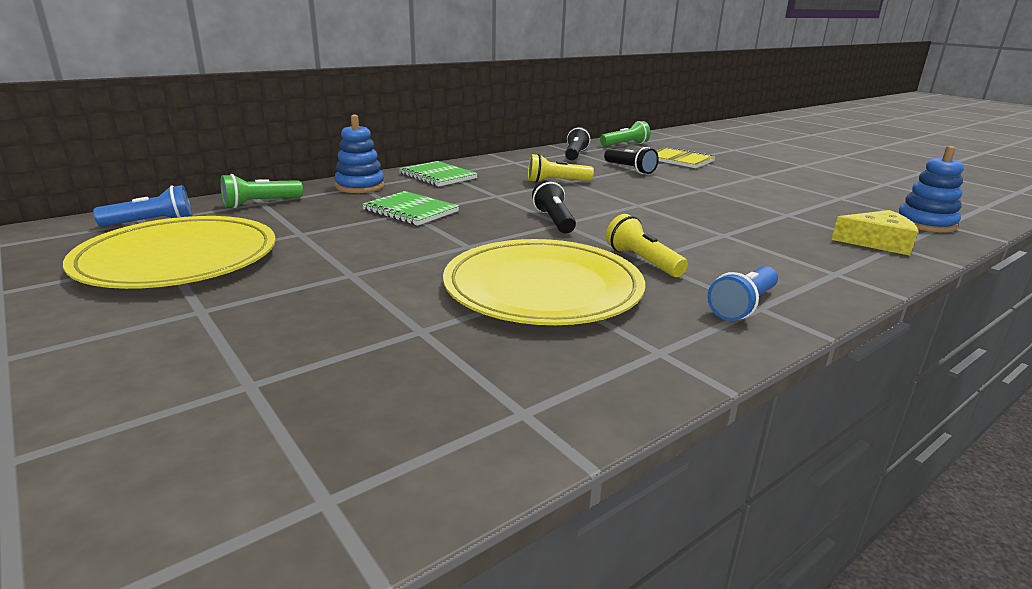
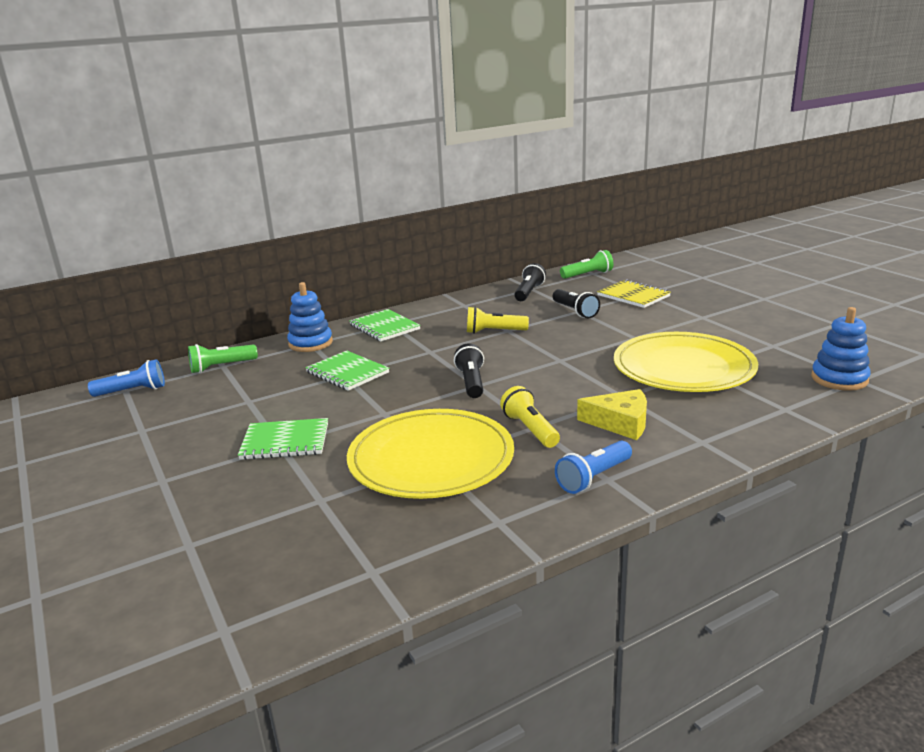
camera: 10 degrees right, 0 degrees up
(178, 259) = (150, 430): yellow plate -> yellow plate (683, 367)
(356, 271) = (285, 441): none -> green notebook
(877, 242) = (770, 404): yellow cheese -> yellow cheese (620, 423)

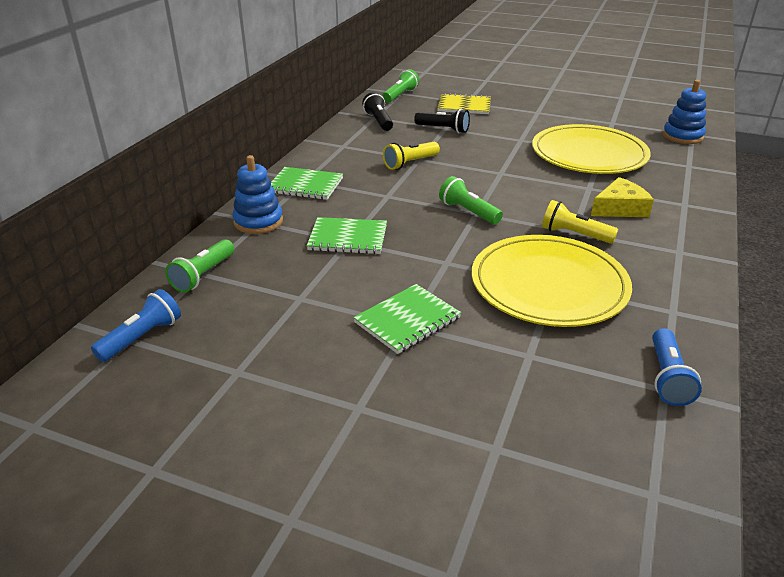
camera: 40 degrees left, 10 degrees up
(471, 382) = (468, 212): black flashlight -> green flashlight
(593, 478) = (671, 254): blue flashlight -> blue flashlight (667, 378)

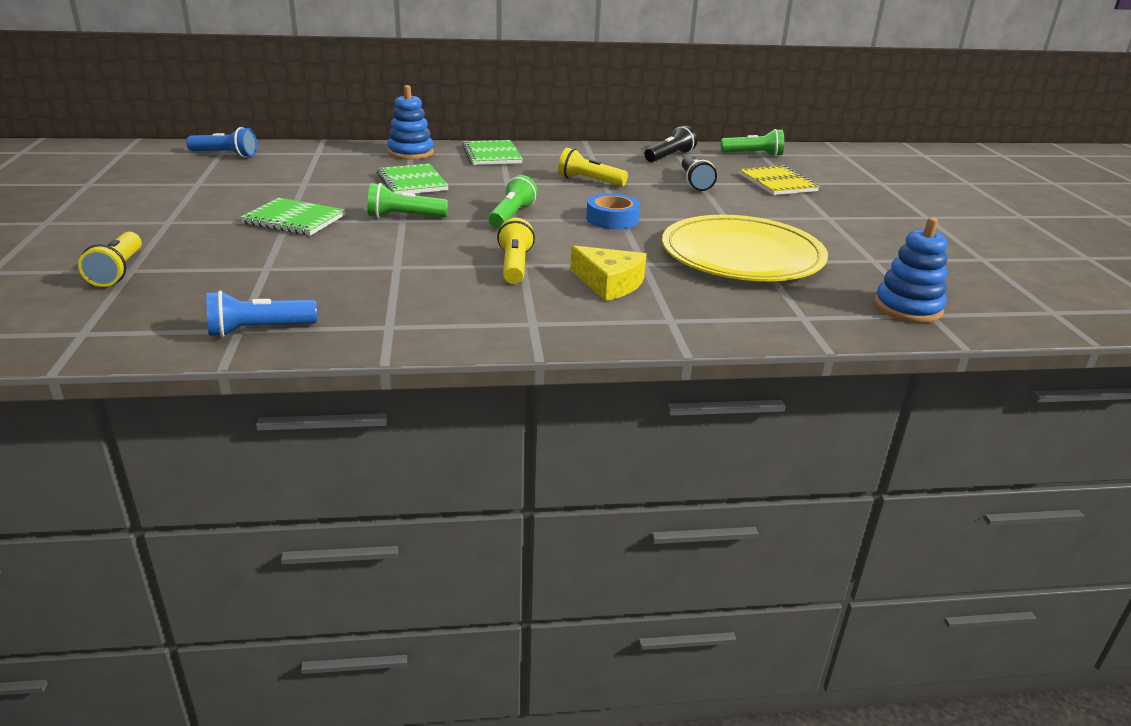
camera: 60 degrees right, 5 degrees down
(203, 275) = (315, 153): green flashlight -> green flashlight (404, 217)
(496, 458) = (118, 271): none -> yellow flashlight
(500, 176) = (612, 219): none -> blue tape
(548, 285) = (396, 264): yellow plate -> none

